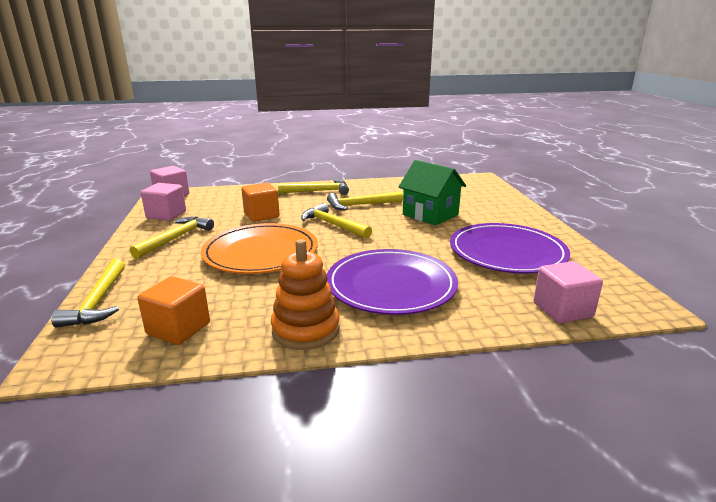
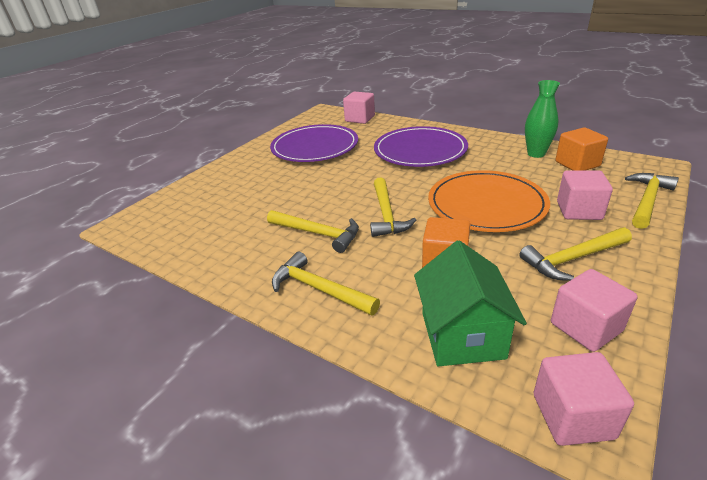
camera: 135 degrees left, 10 degrees up
(173, 271) = (579, 210): none -> pink cube
(240, 329) = (536, 154): none -> green vase
(305, 330) = (497, 144): orange stacking toy -> none
(430, 215) = (287, 193): green house -> green house (462, 335)

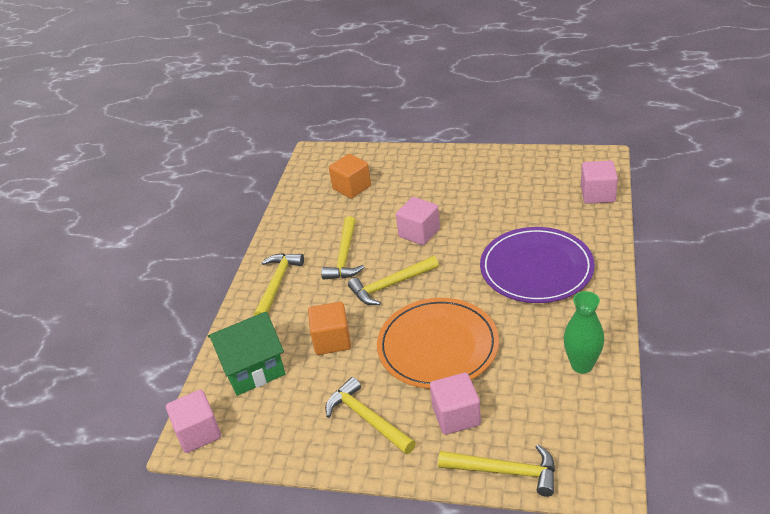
camera: 70 degrees right, 5 degrees up
(315, 147) = (501, 191): purple plate -> none
(577, 164) = (572, 405): orange cube -> orange cube (352, 187)
(586, 327) = (280, 433): pink cube -> pink cube (419, 233)

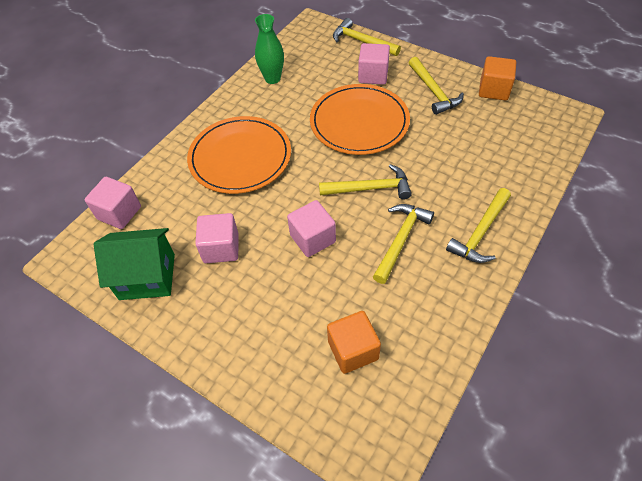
camera: 160 degrees left, 15 degrees up
(198, 433) = (563, 119): pink cube -> pink cube (221, 248)
(253, 369) = (515, 153): green house -> green house (147, 276)
(332, 340) = (441, 155): orange cube -> orange cube (493, 90)
(536, 268) = (240, 157): purple plate -> orange plate

